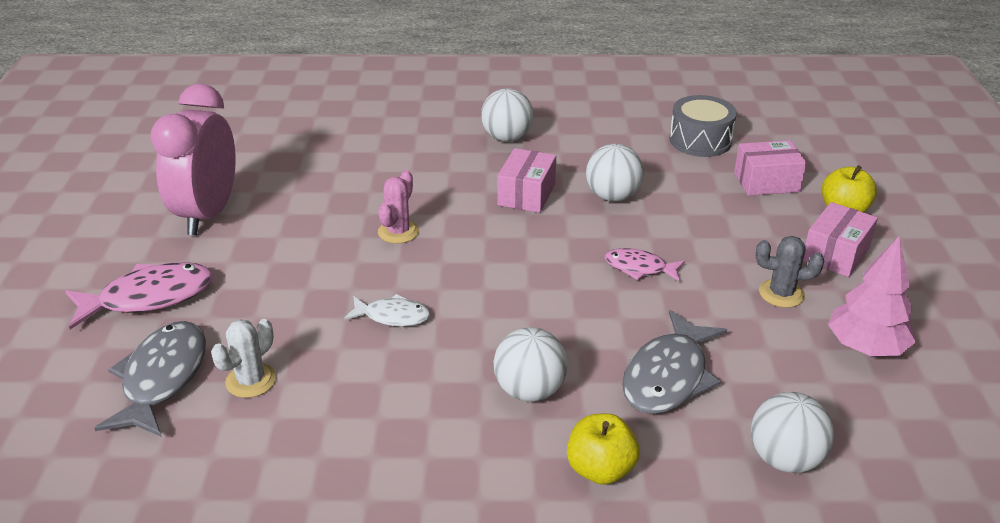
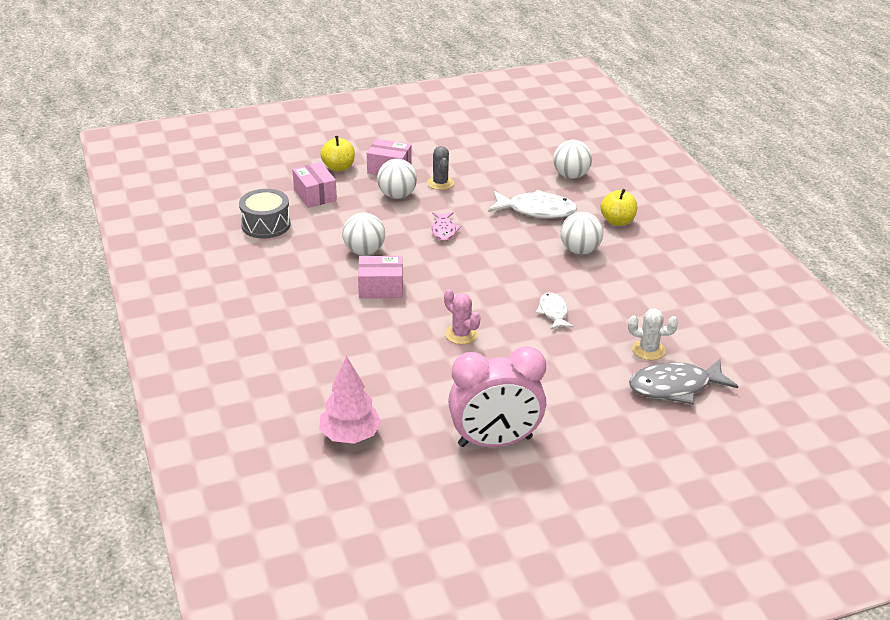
camera: 110 degrees left, 0 degrees up
(149, 298) = (611, 428): pink fish -> none
(398, 232) = (461, 334): pink cactus -> pink cactus turned 45 degrees clockwise
(507, 138) = (298, 313): white ball -> white ball (397, 195)
(668, 376) = (536, 210): grey fish -> white fish
(865, 347) = (472, 158): pink tree -> pink tree (350, 436)

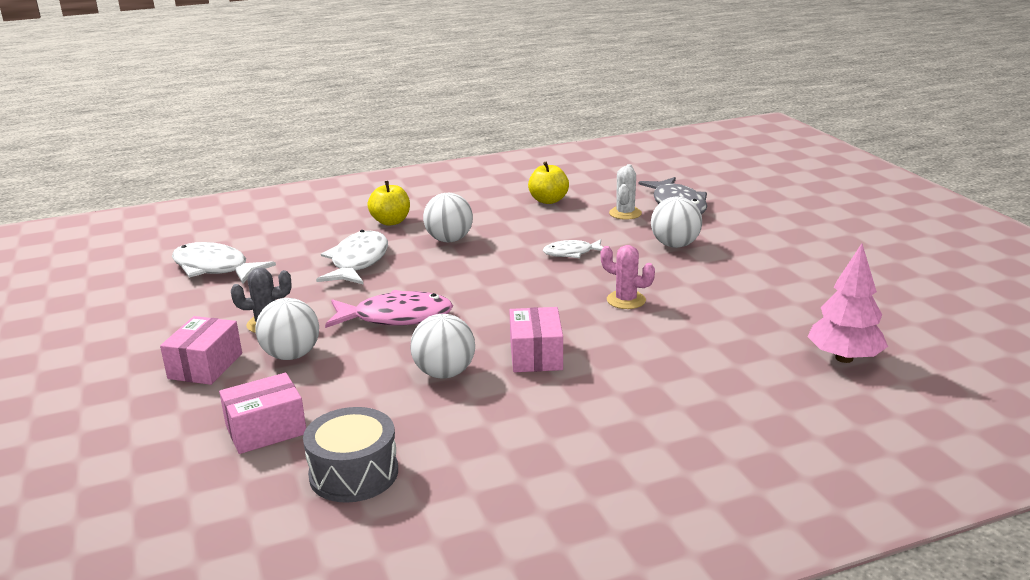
camera: 90 degrees left, 10 degrees down
(338, 167) = (179, 413): yellow apple -> yellow apple (548, 200)
(444, 231) = (396, 317): pink fish -> pink fish, size x1.72
(461, 334) = (626, 300): pink cactus -> pink cactus turned 75 degrees clockwise
(495, 441) = (802, 279): pink clock -> none
(527, 155) = (215, 268): none -> white fish
(571, 175) = (279, 243): white ball -> white ball (675, 245)

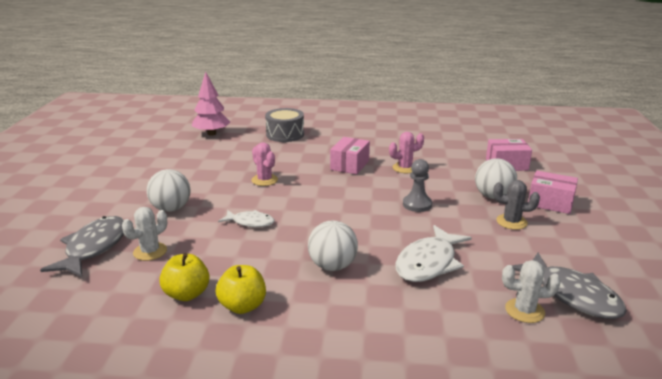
camera: 155 degrees left, 0 degrees up
(205, 366) = (550, 203): pink box -> pink box turned 75 degrees clockwise
(215, 268) = (572, 295): white fish -> grey fish
(263, 249) = (524, 311): none -> white cactus
(354, 473) = (465, 143): grey drum -> grey drum (285, 134)
(391, 222) = (373, 313): yellow apple -> yellow apple (243, 306)
(396, 317) = (417, 204): pink fish -> grey pawn
(444, 373) = (405, 168): white ball -> pink cactus

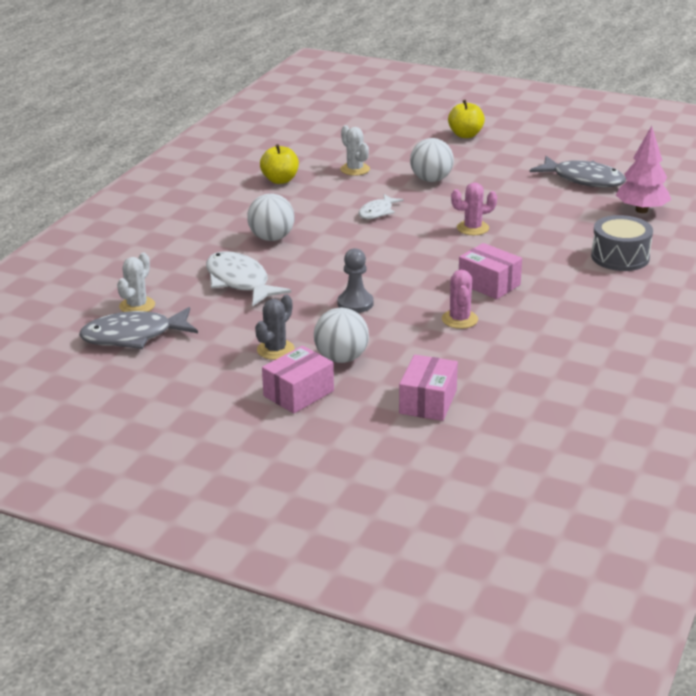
camera: 110 degrees right, 5 degrees up
(94, 248) = (377, 150): grey fish -> grey fish (583, 179)
(243, 306) = (247, 198): yellow apple -> yellow apple (465, 135)

